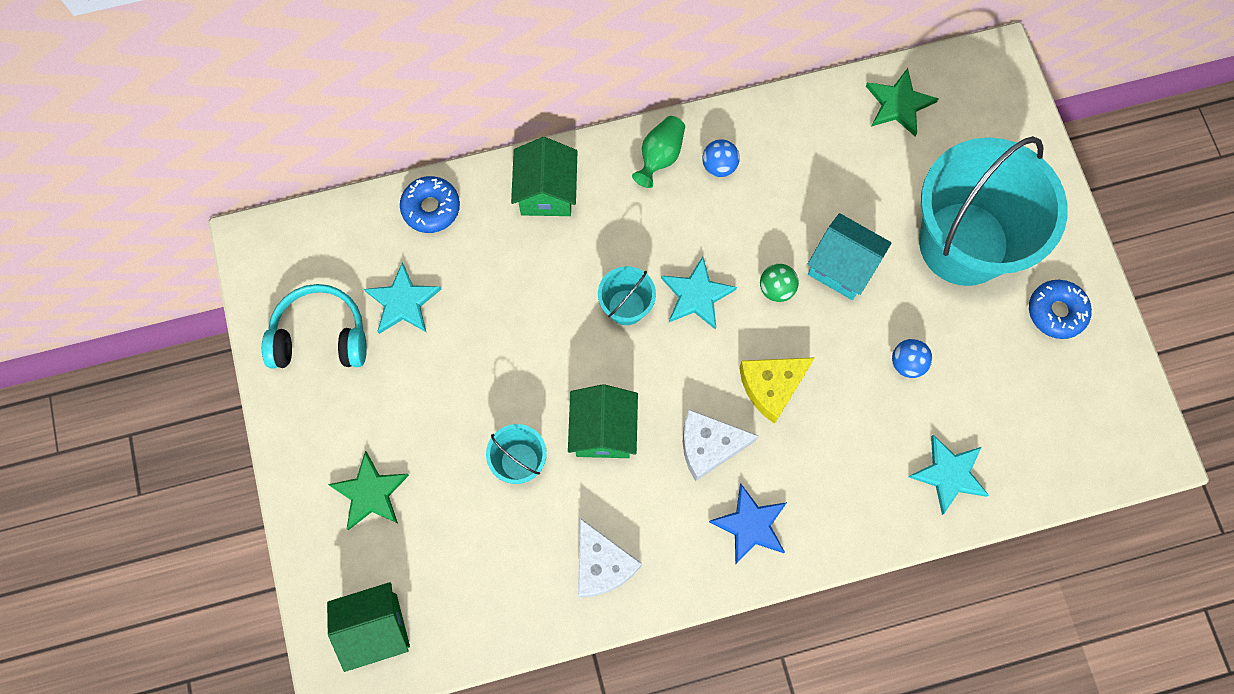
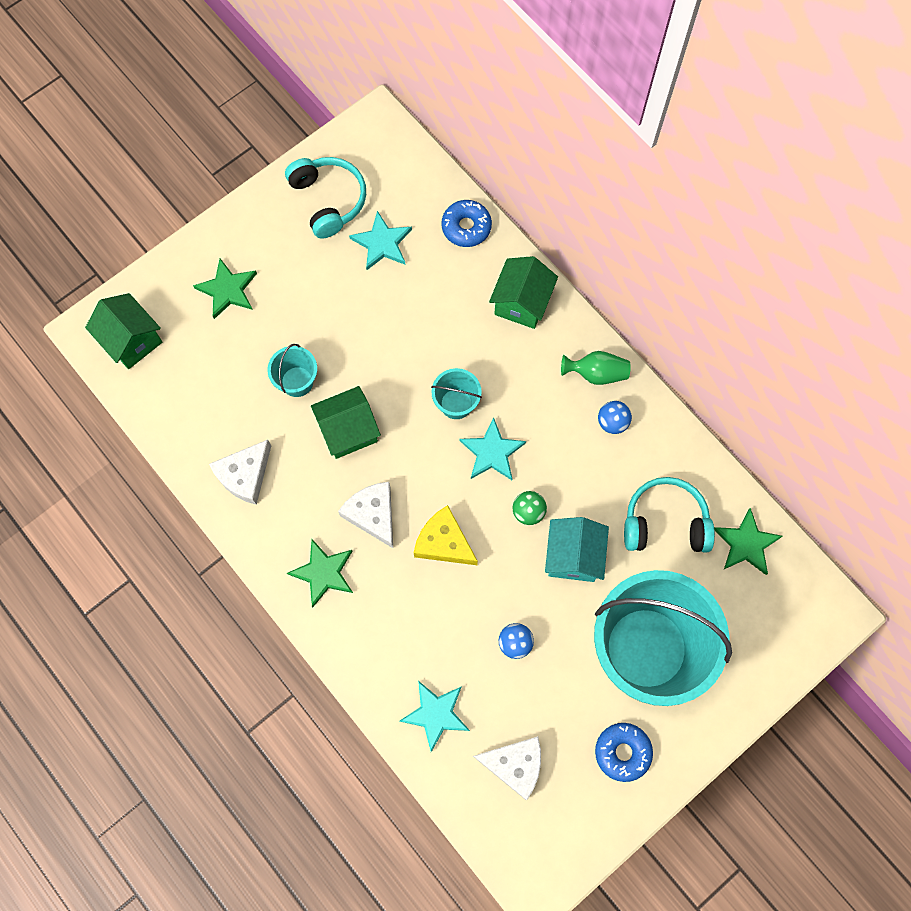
camera: 65 degrees right, 0 degrees up
(546, 192) = (521, 303): green house -> green house turned 45 degrees counterclockwise
(750, 525) = (323, 573): blue star -> green star
(845, 166) = (665, 522): none -> turquoise headphones
(1030, 419) = (514, 765): none -> white cheese

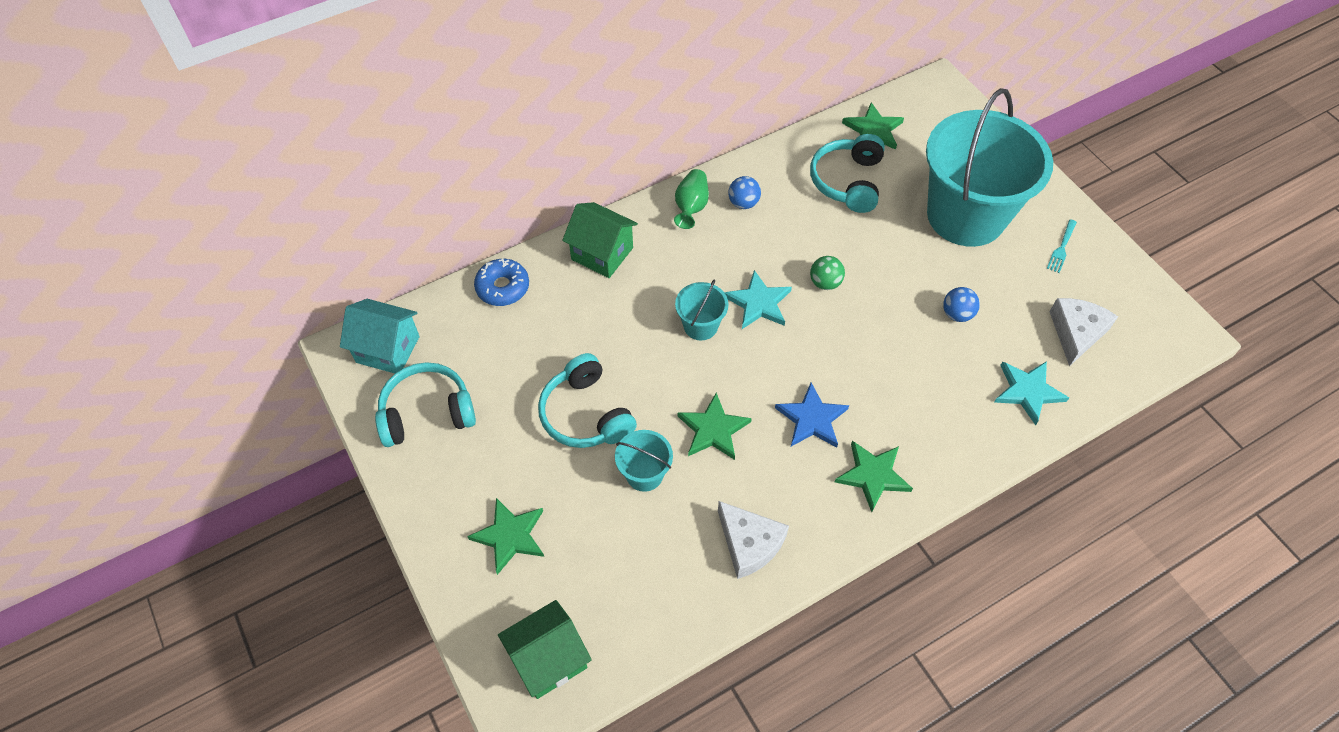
camera: 80 degrees left, 15 degrees down
(347, 323) = (585, 414): none -> turquoise headphones
(348, 431) = (713, 429): green house -> green star
(373, 514) = (812, 419): white cheese -> blue star
(382, 243) = (497, 367): turquoise star -> none
(444, 542) = (849, 358): yellow cheese -> none
(573, 556) = (873, 254): turquoise house -> turquoise house (388, 349)
(622, 752) = (1061, 248): blue donut -> turquoise fork

